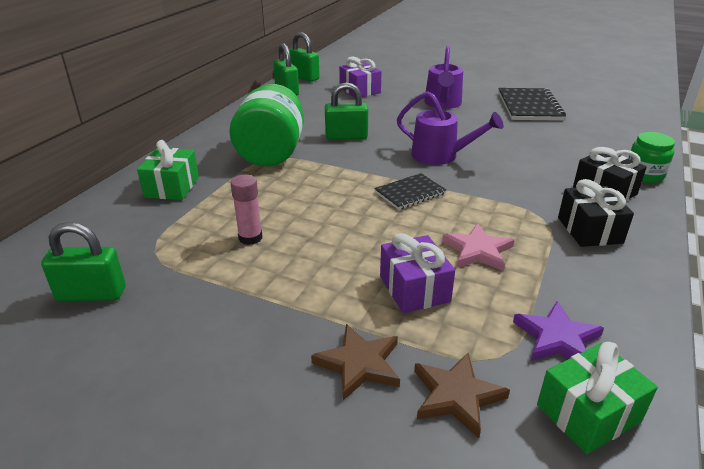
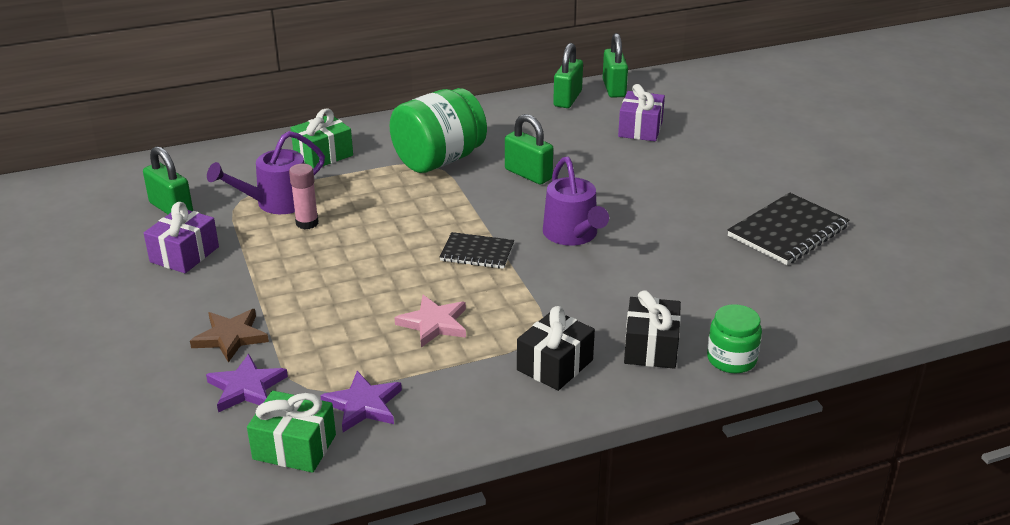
camera: 45 degrees right, 0 degrees up
(414, 289) = (341, 319): purple gift -> purple gift (184, 254)
(443, 104) = (695, 183): purple watering can -> purple watering can (276, 203)
(456, 396) = (246, 388): brown star -> purple star

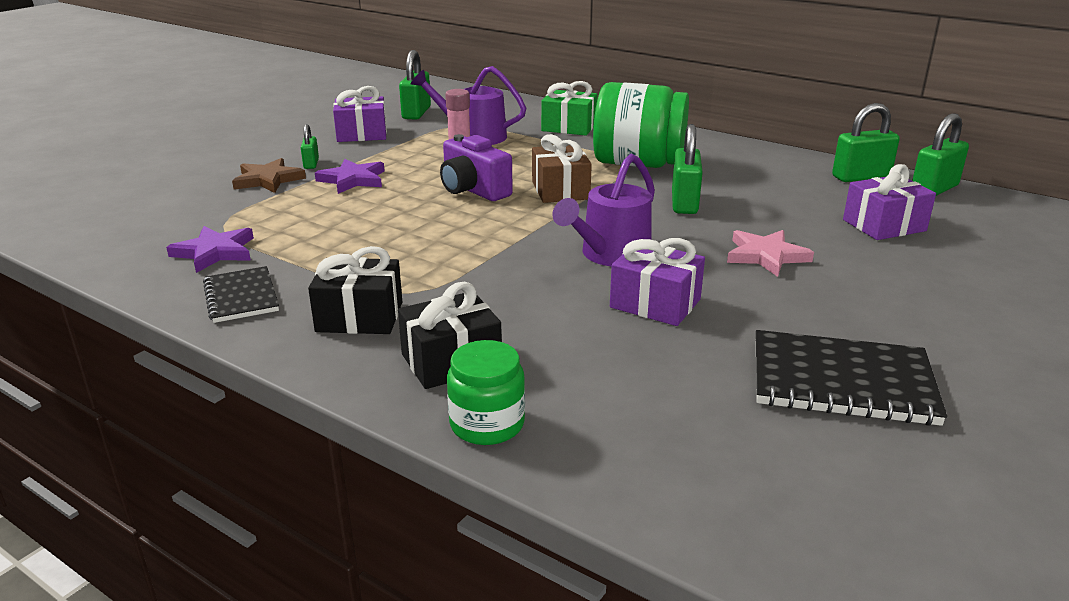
camera: 55 degrees right, 5 degrees down
(223, 303) = (311, 164): none -> green padlock
(246, 388) = (204, 205): purple star -> purple star (353, 180)
(294, 447) = (135, 245): green gift -> none
(395, 245) = (473, 190): none -> purple camera
(434, 324) = (369, 241): pink star -> pink star (766, 256)
(445, 210) = (560, 190): none -> brown gift
(477, 252) = (510, 223): black notebook -> black notebook (241, 297)
(653, 248) = (655, 303): none -> purple gift

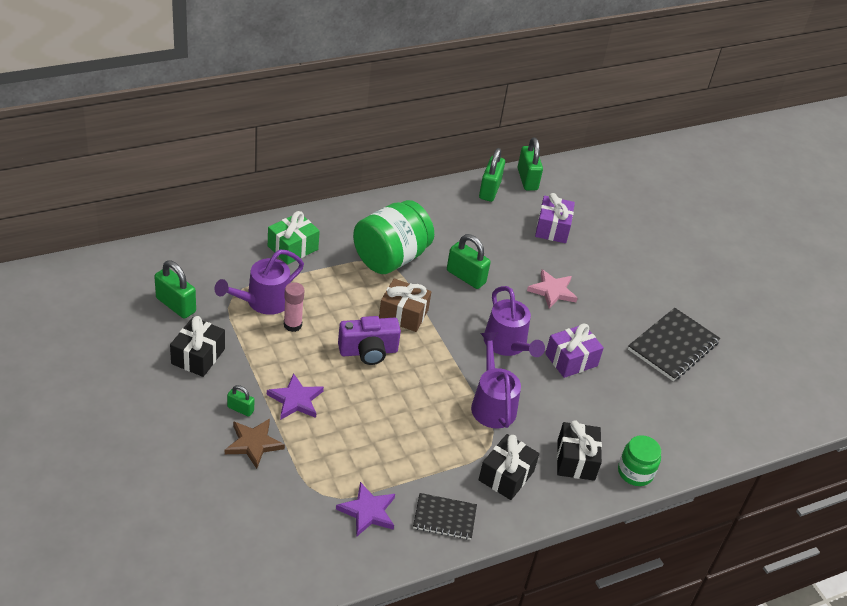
camera: 65 degrees left, 15 degrees up
(362, 134) = (198, 356): purple gift -> black gift
(485, 273) = (492, 404): none -> purple watering can

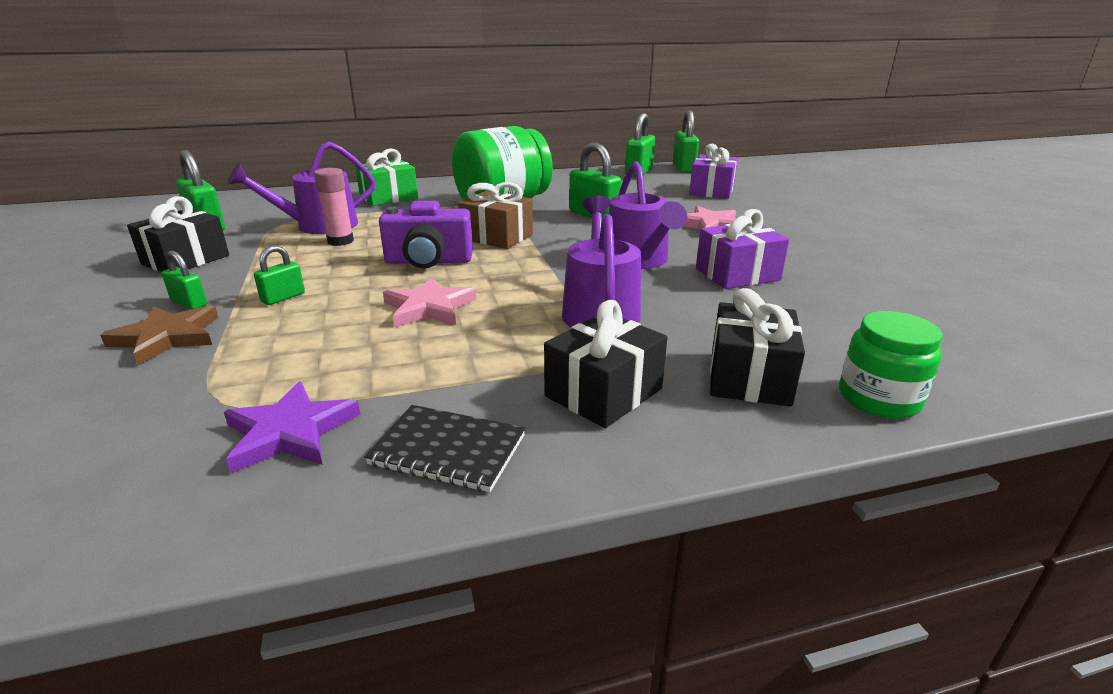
camera: 15 degrees right, 15 degrees down
(295, 400) = (283, 297): purple star -> green padlock
(391, 406) = (429, 307): none -> pink star
(673, 346) = (901, 267): black notebook -> none

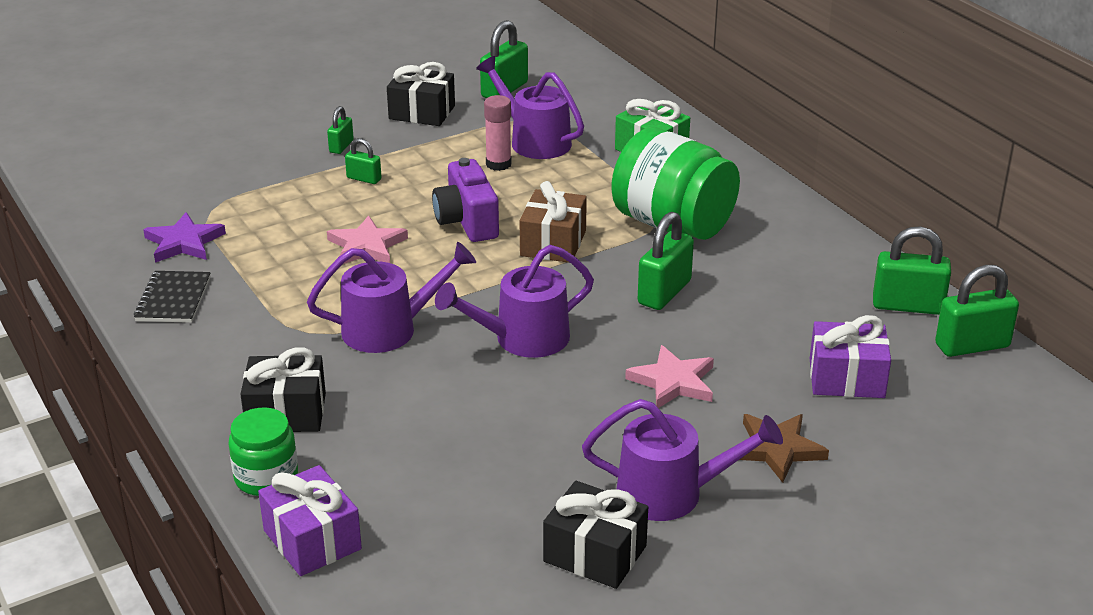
camera: 75 degrees right, 5 degrees up
(167, 337) = (287, 160): brown star -> brown star (777, 449)
(603, 392) = (250, 347): black gift -> black gift (595, 554)
(737, 274) = (508, 405): purple gift -> purple gift (312, 540)
(844, 240) = (672, 493): none -> purple watering can

